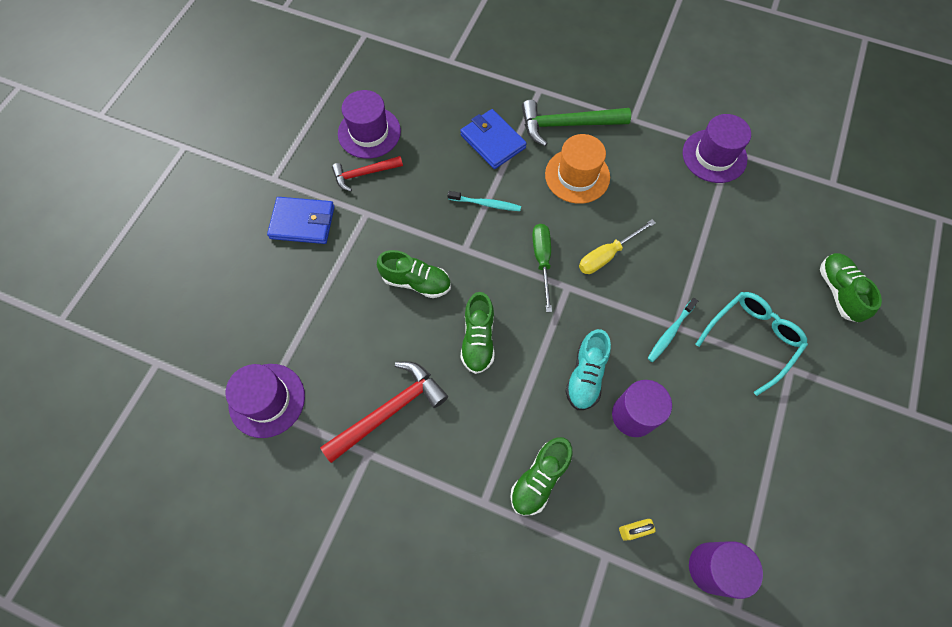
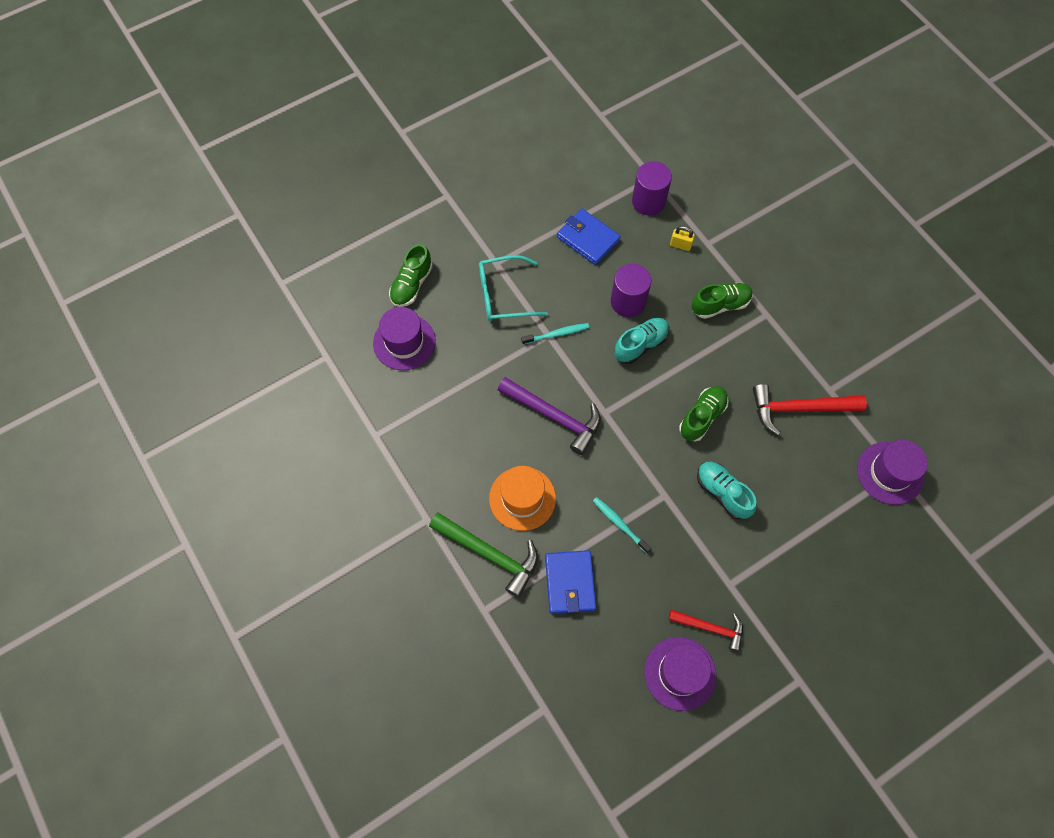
camera: 145 degrees left, 0 degrees up
(302, 222) = (792, 613): blue wallet -> blue wallet (588, 239)
(416, 282) = (722, 493): green shoe -> turquoise shoe
(542, 261) = (609, 445): green screwdriver -> none
(607, 255) = (554, 416): yellow screwdriver -> purple hammer
(714, 156) = (393, 439): purple hat -> purple hat (404, 342)

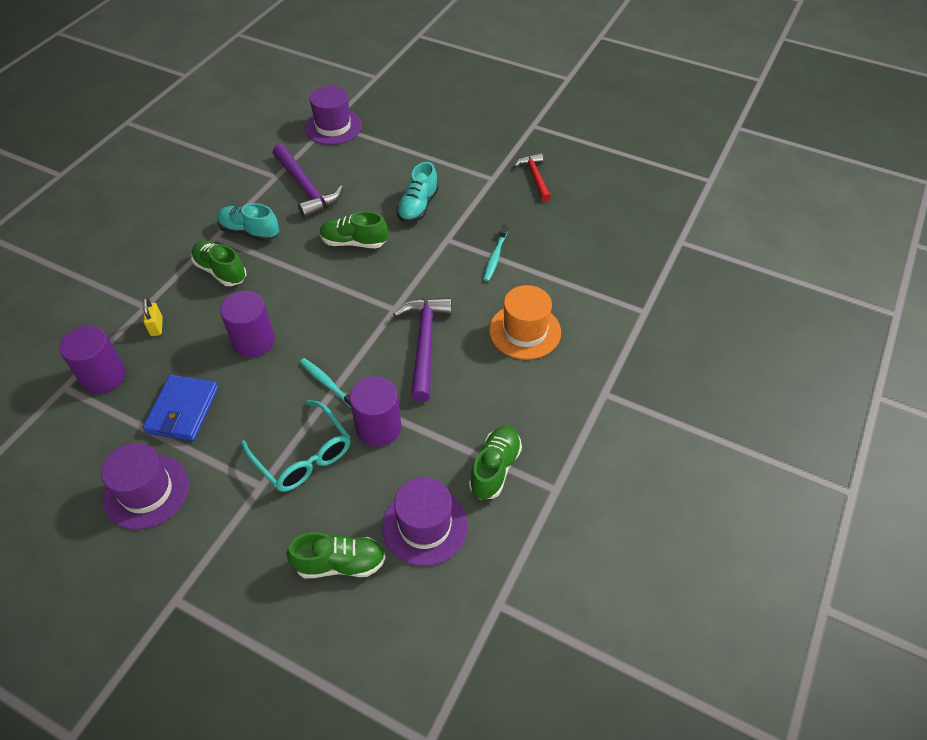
camera: 120 degrees left, 15 degrees down
(416, 406) = (495, 468): none -> green shoe
(490, 554) = (594, 330): green hammer -> none
(497, 349) = (378, 427): none -> purple cylinder
(570, 583) = (571, 267): blue wallet -> none
(641, 344) = (301, 312): turquoise shoe -> turquoise shoe (249, 232)
(680, 673) = (583, 181): purple hat -> purple hat (146, 491)
(799, 409) = (306, 188): red hammer -> purple hammer

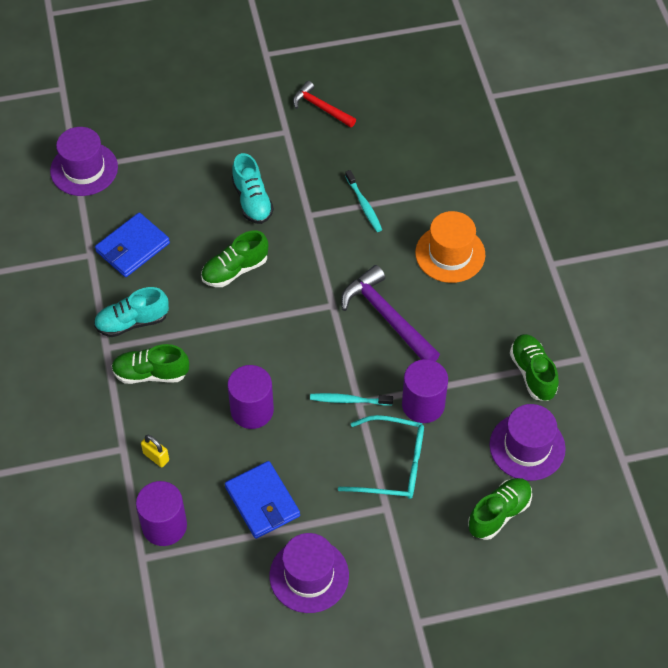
camera: 40 degrees left, 5 degrees up
(306, 188) = (133, 247): purple hammer -> blue wallet

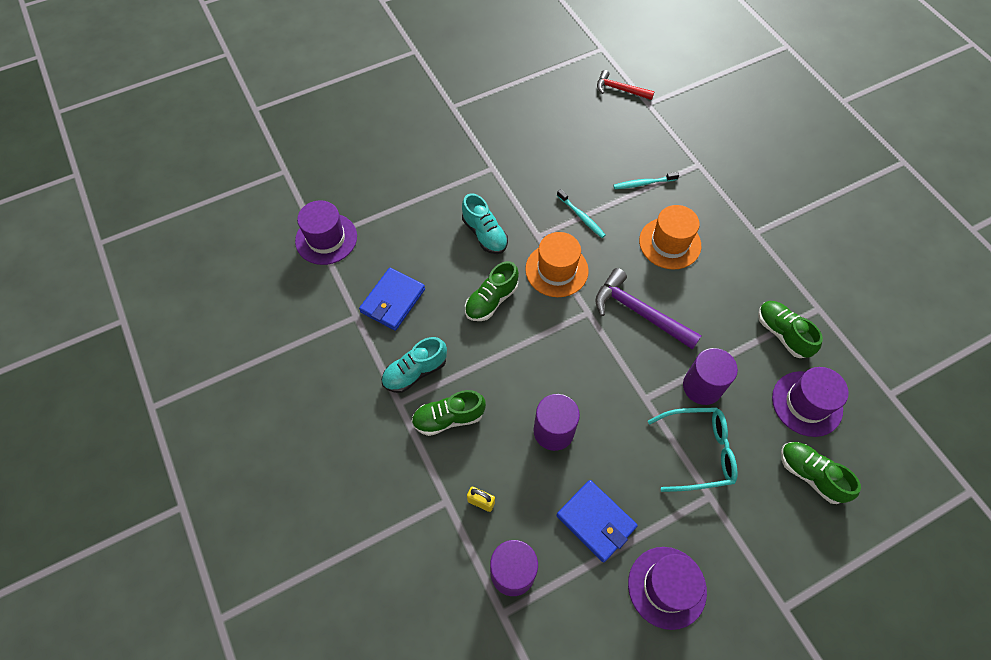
camera: 15 degrees left, 5 degrees up
(315, 254) = (556, 270): none -> orange hat
(321, 107) = (514, 141): red hammer -> red hammer (620, 89)
(349, 400) = (636, 399): turquoise toothbrush -> turquoise toothbrush (643, 183)
(499, 513) = (810, 475): green shoe -> green shoe turned 75 degrees counterclockwise

